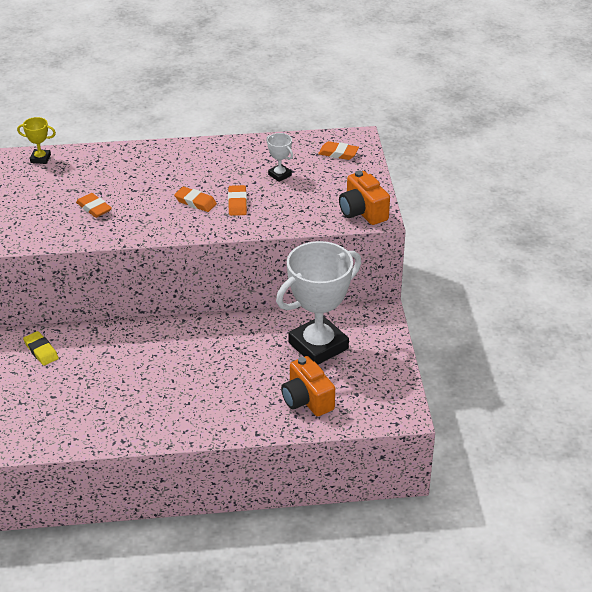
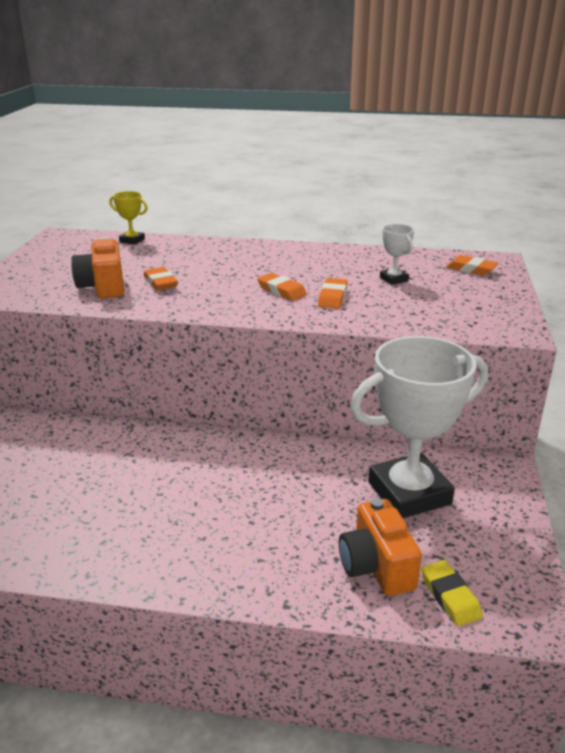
camera: 15 degrees right, 10 degrees down
(41, 351) = (54, 439): yellow eraser -> yellow eraser (450, 596)
(362, 212) = (496, 323): orange camera -> orange camera (103, 287)

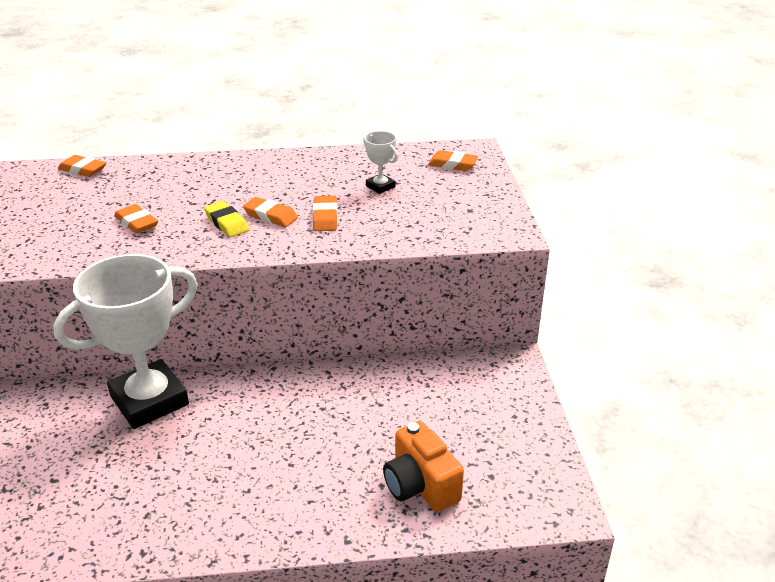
camera: 15 degrees left, 5 degrees up
(103, 287) = (73, 237): orange camera -> none
(132, 240) = (83, 170): yellow trophy -> orange eraser
(409, 493) = (433, 405): white trophy -> white trophy (149, 400)
(450, 596) = (491, 500): yellow eraser -> yellow eraser (227, 223)

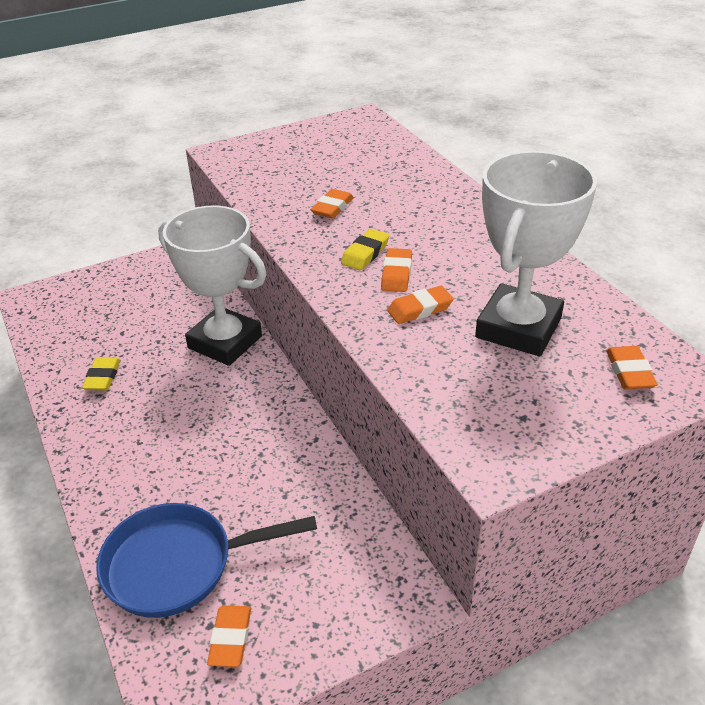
camera: 70 degrees right, 5 degrees up
(83, 170) = (400, 150): orange eraser -> orange eraser (230, 638)
(120, 507) = (103, 377): none -> yellow eraser
(380, 186) = (518, 328): white trophy -> white trophy, size x2.44
(420, 485) = (178, 565): orange camera -> blue pan

